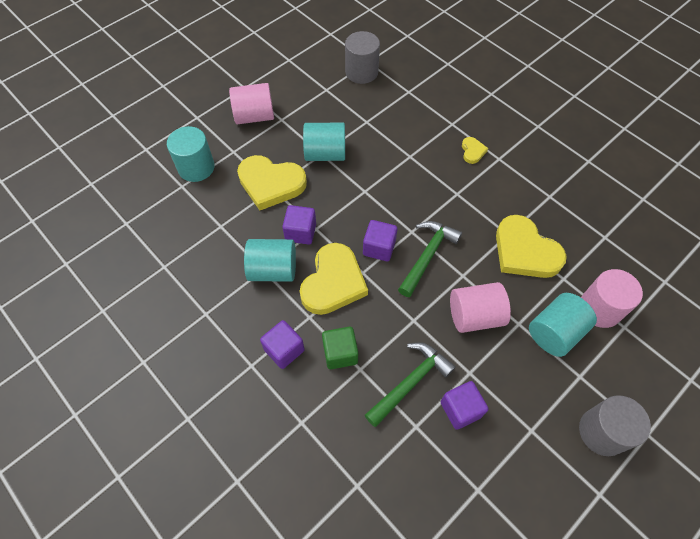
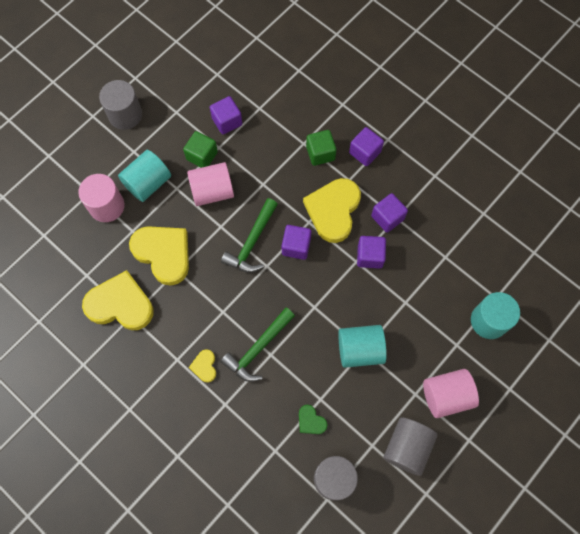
camera: 175 degrees right, 10 degrees up
(271, 184) = (409, 307): yellow heart -> yellow heart (120, 304)
(273, 270) = (387, 217): turquoise cylinder -> purple cube
(297, 86) = (407, 447): none -> grey cylinder
(376, 107) = (311, 421): none -> green heart
(410, 382) = (264, 137): green hammer -> green hammer (258, 348)
(491, 362) = (202, 156): none -> green cube

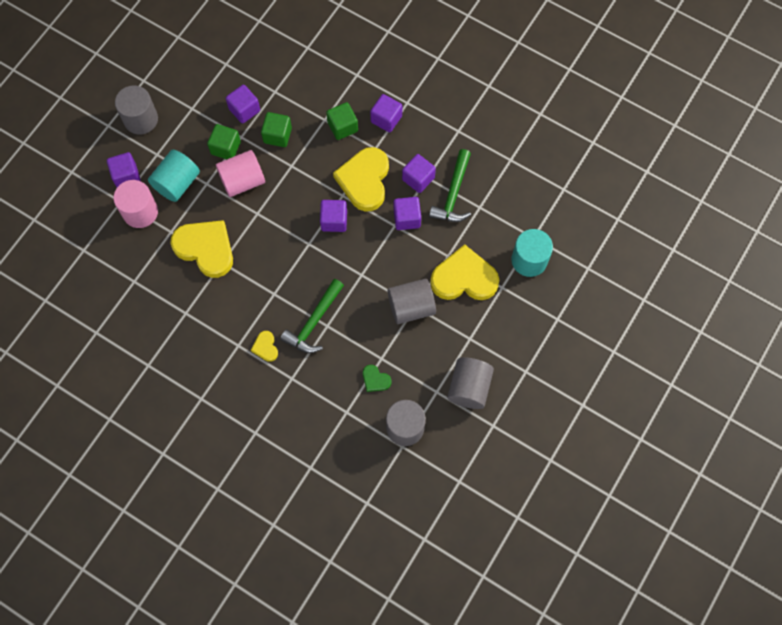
camera: 10 degrees left, 0 degrees up
(100, 168) = (126, 176): none -> purple cube
(120, 304) = (173, 303): yellow heart -> yellow heart (464, 278)
(252, 242) = (290, 223): green hammer -> green hammer (453, 194)
(255, 151) = (277, 135): none -> green cube
(360, 350) = (411, 307): turquoise cylinder -> grey cylinder
(446, 395) = (498, 335): pink cylinder -> none

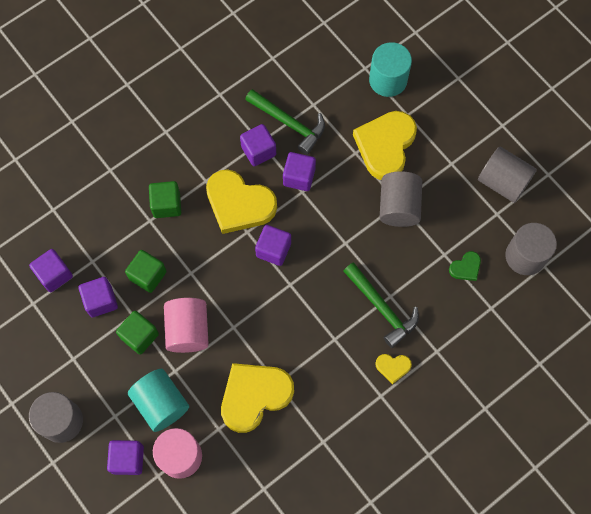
camera: 70 degrees left, 0 degrees up
(386, 119) = (176, 158): purple cube -> purple cube (54, 275)

